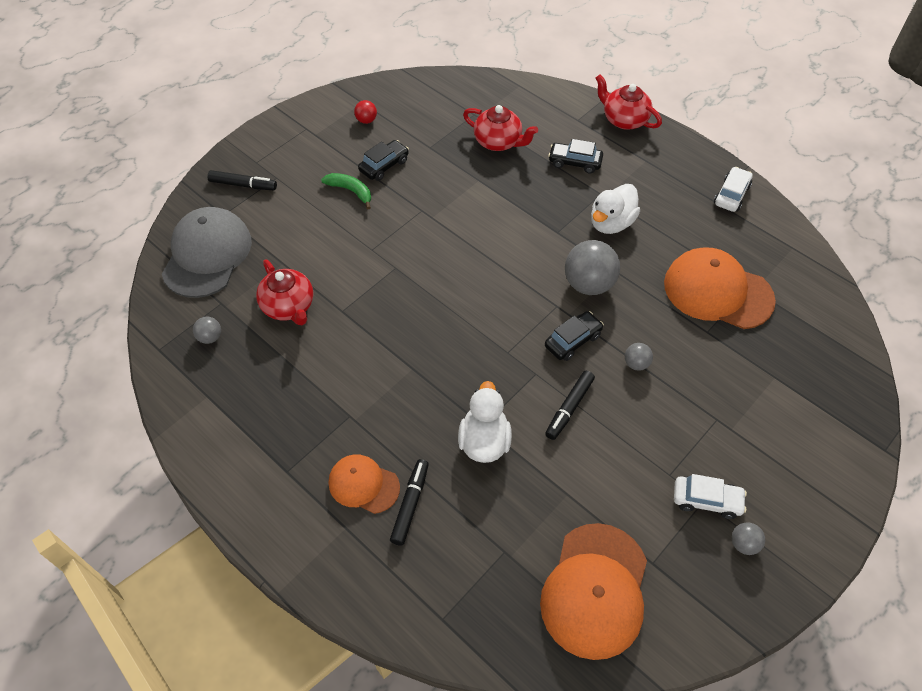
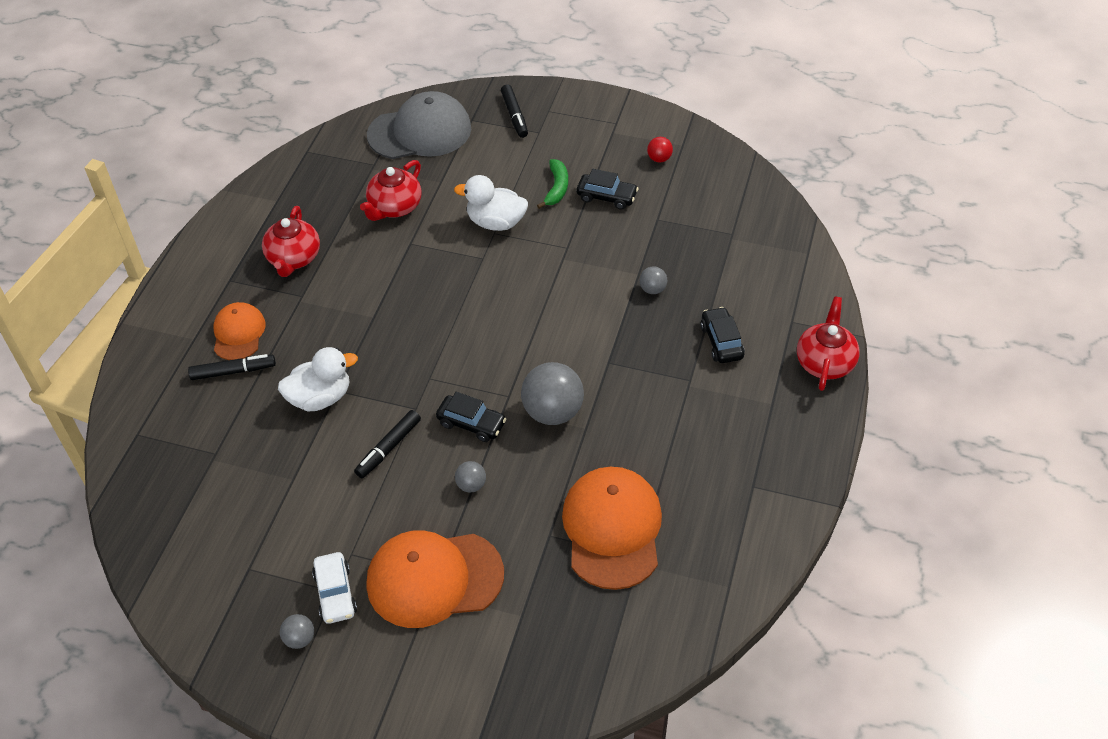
camera: 65 degrees right, 5 degrees down
(210, 337) = (335, 175): grey ball -> grey ball (652, 289)
(498, 142) = (705, 268): red teapot -> red teapot (294, 258)
(569, 408) = (388, 448): black marker -> black marker turned 60 degrees counterclockwise
(595, 590) = (203, 532): orange cap -> orange cap (434, 579)
(611, 223) = (651, 403): white duck -> white duck (496, 222)
(731, 195) = (774, 501): white car -> none

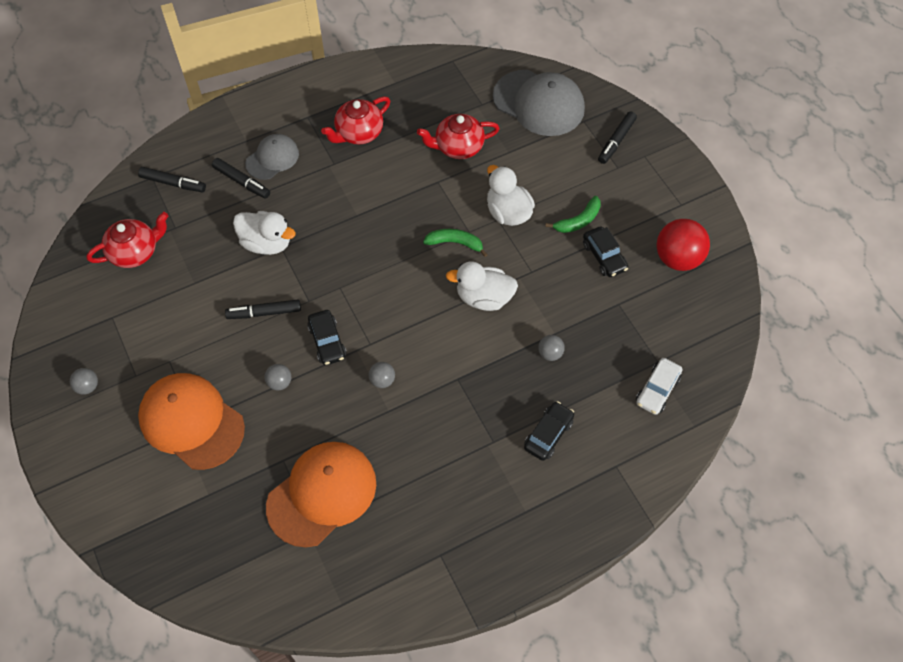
camera: 45 degrees right, 10 degrees up
(166, 422) = (173, 183): none -> black marker
(238, 333) = (272, 158): orange cap -> grey cap
(335, 593) = (134, 377): white car -> white car (657, 390)
(482, 274) = (455, 243): none -> green banana
(553, 412) = (382, 380): grey ball -> grey ball, size x0.48
(555, 293) = (484, 298): none -> white duck
(659, 159) = (677, 258): red ball -> red ball, size x2.07
(825, 362) = (600, 518): red teapot -> red teapot (135, 252)

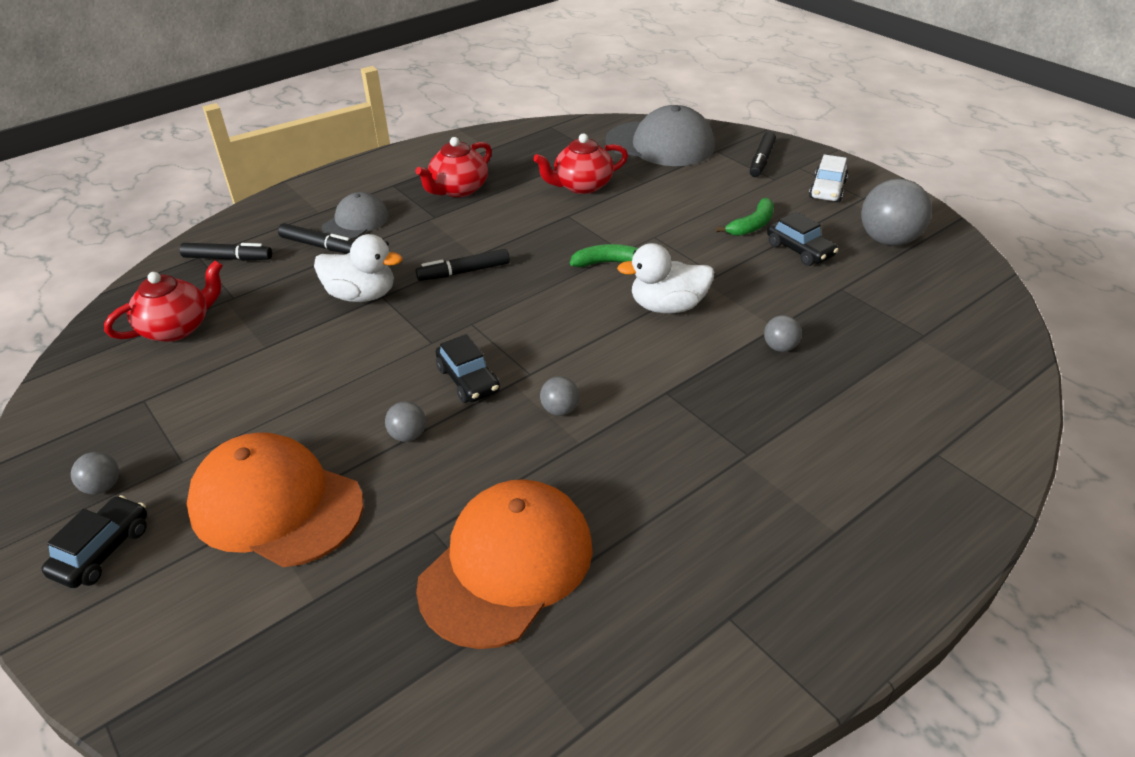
camera: 10 degrees left, 20 degrees down
(264, 313) = (371, 363): black marker -> black marker (464, 272)
(508, 212) = (664, 229): white duck -> none
(548, 434) = (822, 433): black car -> black car (103, 551)
(657, 390) = (942, 362): white car -> white car (827, 190)
(677, 258) = (888, 240): red ball -> grey ball

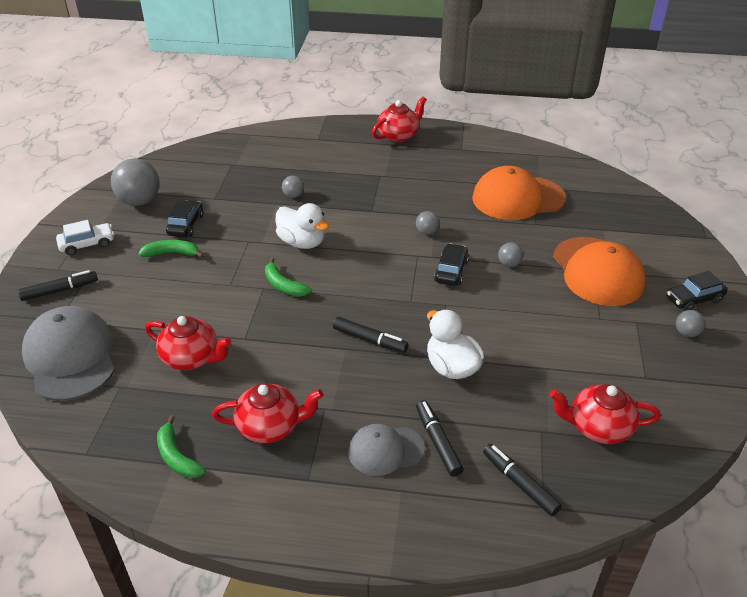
camera: 135 degrees left, 0 degrees up
(494, 151) = (177, 456): none -> green banana
(862, 562) = (398, 136): none -> red teapot

